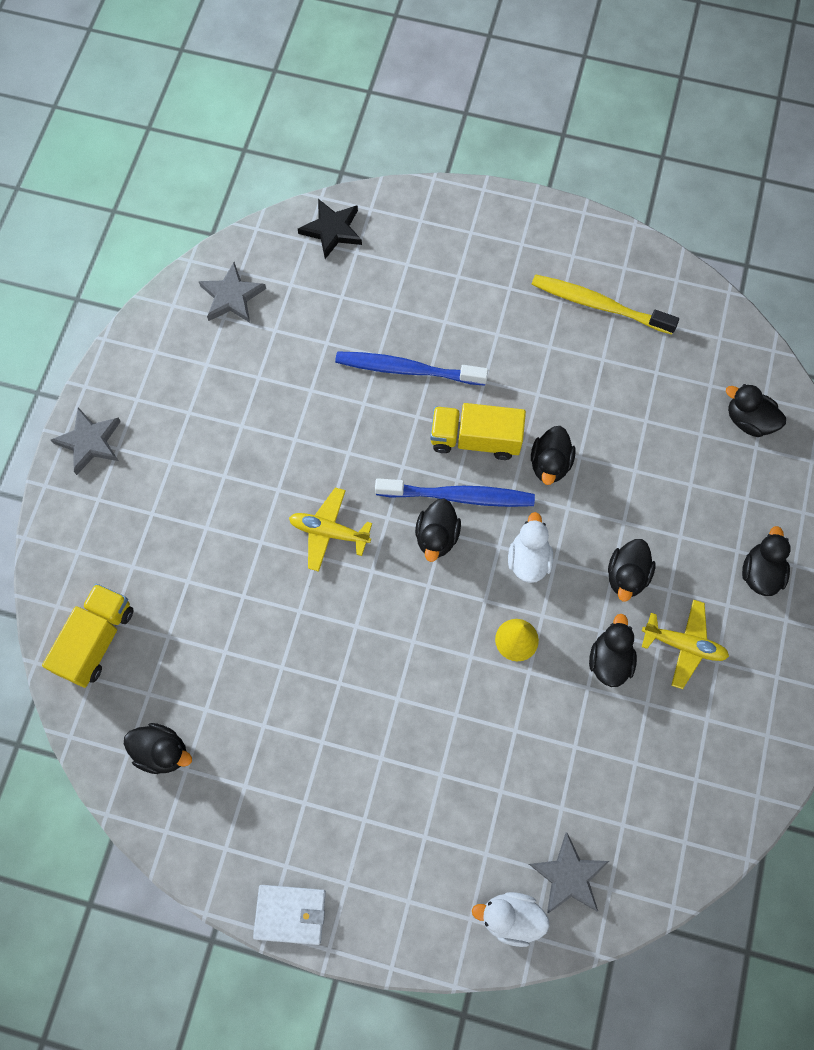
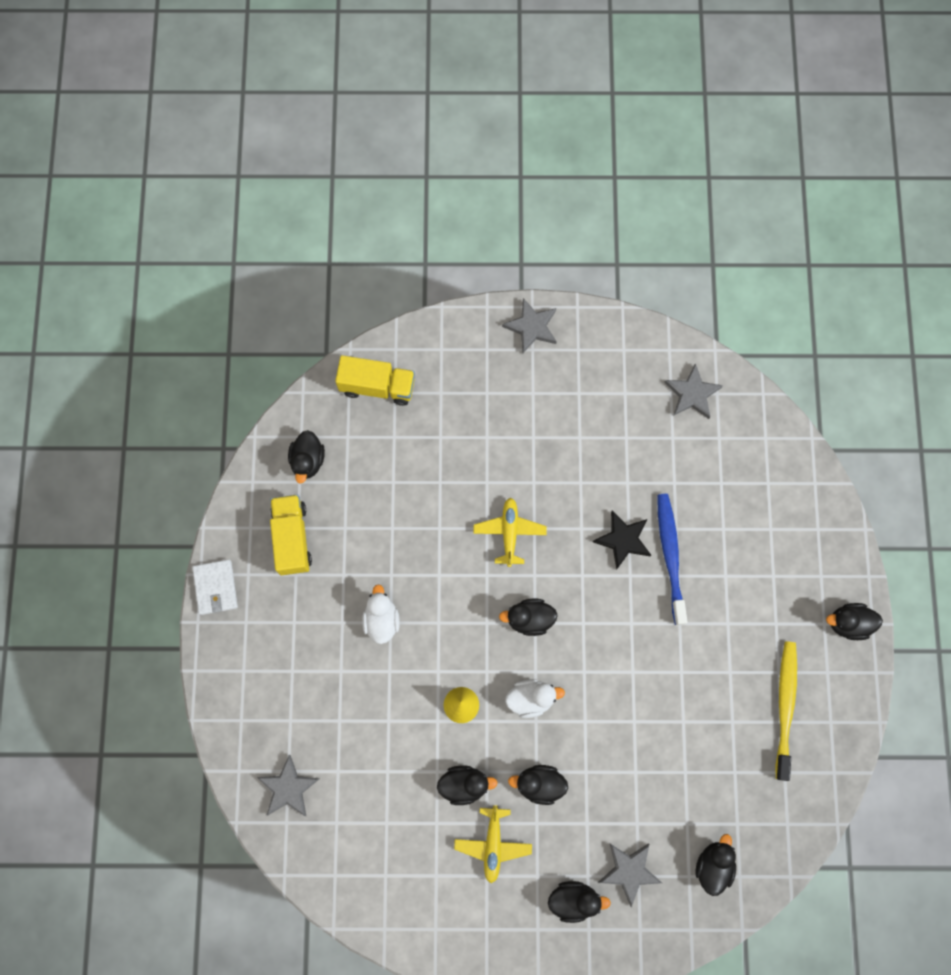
camera: 75 degrees right, 5 degrees up
(332, 230) = (782, 457): black star -> black star (623, 540)
(458, 496) = (569, 628): blue toothbrush -> none
(475, 439) = (624, 629): yellow truck -> yellow truck (292, 538)
(510, 917) = (248, 750): white duck -> white duck (381, 620)
(550, 464) = (620, 697): black duck -> black duck (848, 623)
(740, 506) = (629, 871): none -> grey star

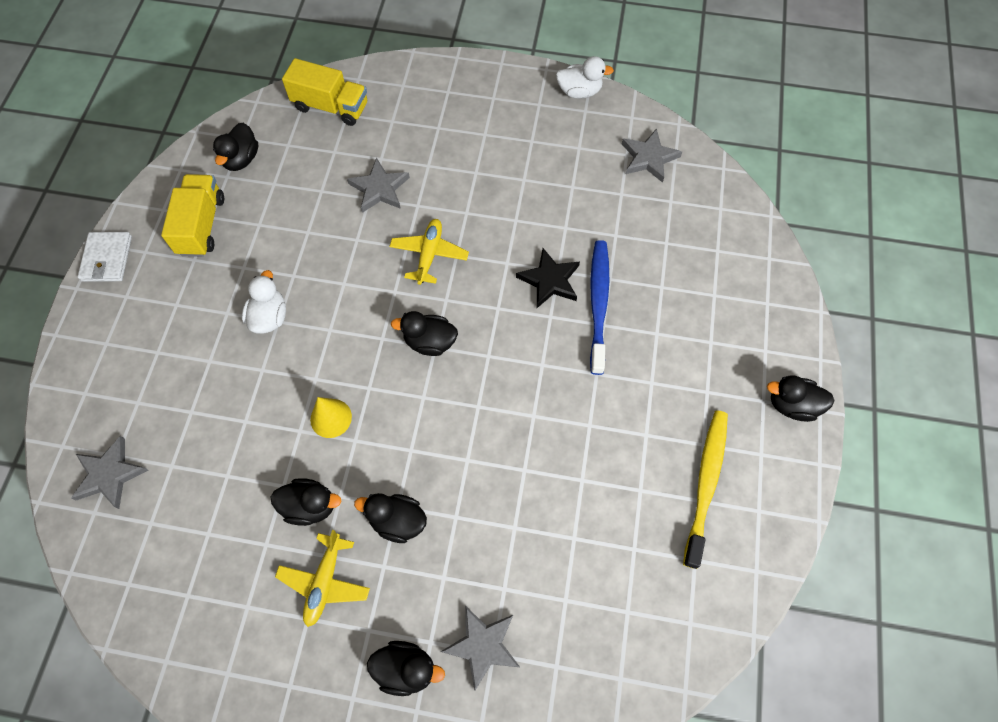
camera: 10 degrees right, 10 degrees down
(531, 327) = (497, 79): grey star -> grey star (379, 189)
(531, 698) = (411, 425): white duck -> white duck (579, 92)
(713, 865) = (589, 658): black duck -> none

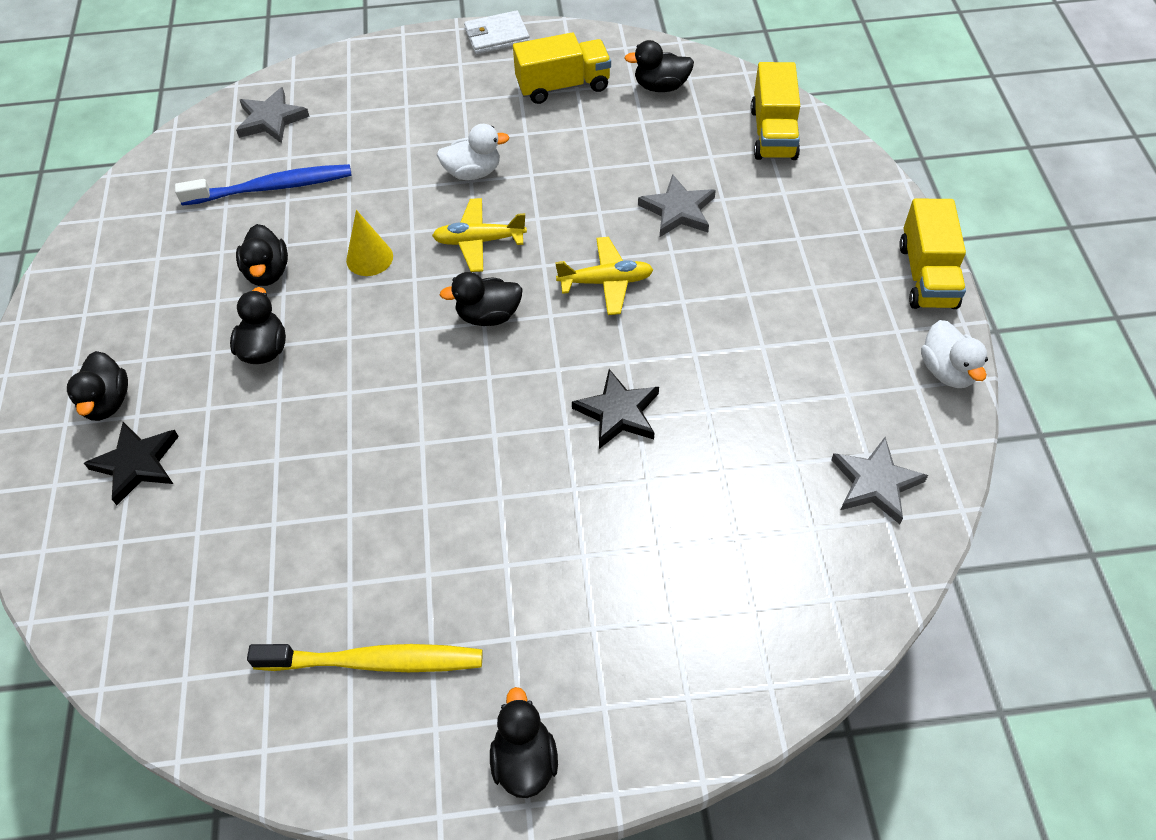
camera: 75 degrees right, 10 degrees down
(325, 582) = (189, 309): yellow plane -> yellow plane (479, 241)
(430, 342) = (488, 316): black duck -> black duck turned 90 degrees counterclockwise
(483, 646) = (137, 464): grey star -> black star
(501, 72) = (927, 275): none -> yellow truck
(598, 304) = (603, 475): blue toothbrush -> blue toothbrush (272, 187)

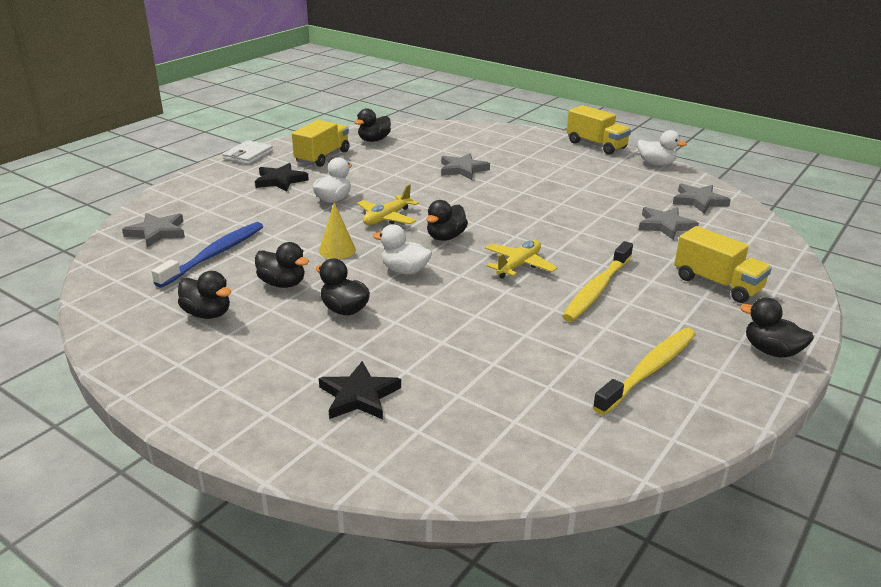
camera: 50 degrees left, 25 degrees down
(107, 402) = (280, 386): black duck -> black duck (207, 314)
(381, 336) = (404, 270): none -> white duck
(507, 517) = (597, 289): none -> yellow toothbrush
(606, 282) = (478, 202): yellow plane -> yellow plane (519, 265)
(618, 412) = (570, 234): black star -> black star (280, 180)
(752, 488) = (665, 225): none -> grey star
(773, 133) = (455, 134): yellow truck -> yellow truck (717, 284)

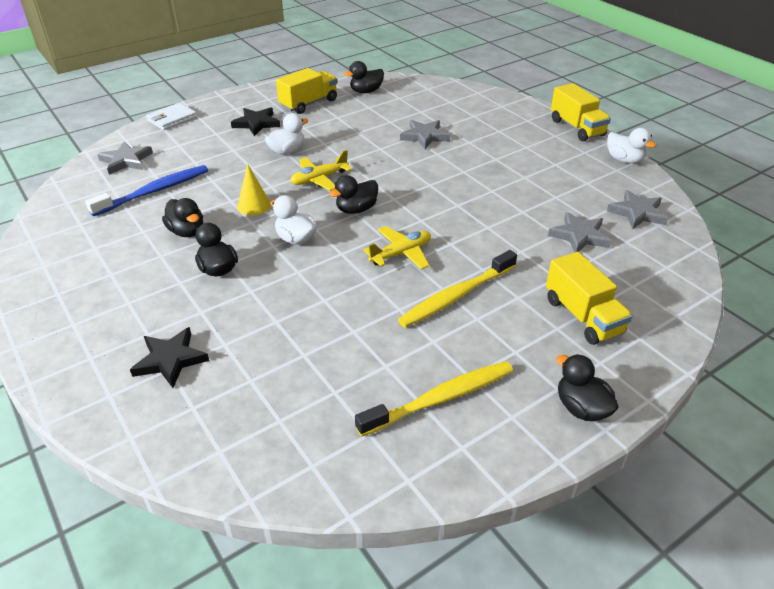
camera: 20 degrees right, 10 degrees up
(207, 314) = (110, 250): black duck -> none
(248, 155) = (248, 92): white wallet -> white wallet (172, 119)

